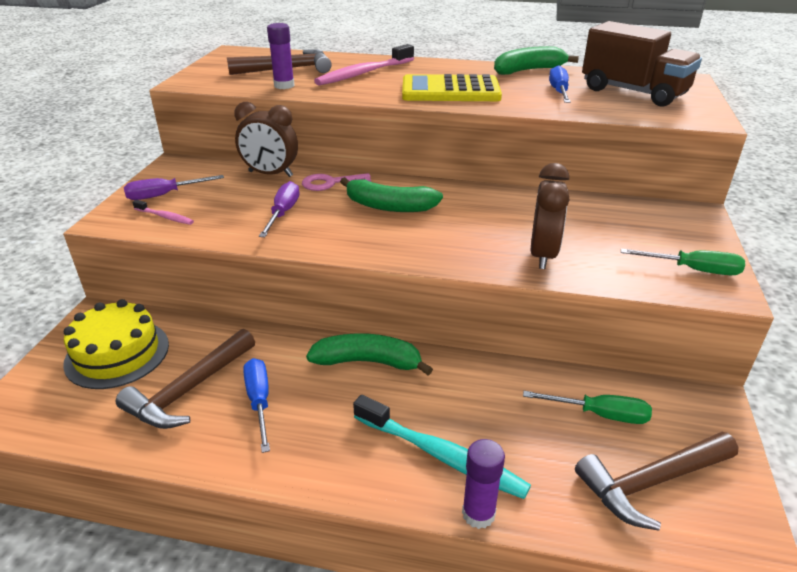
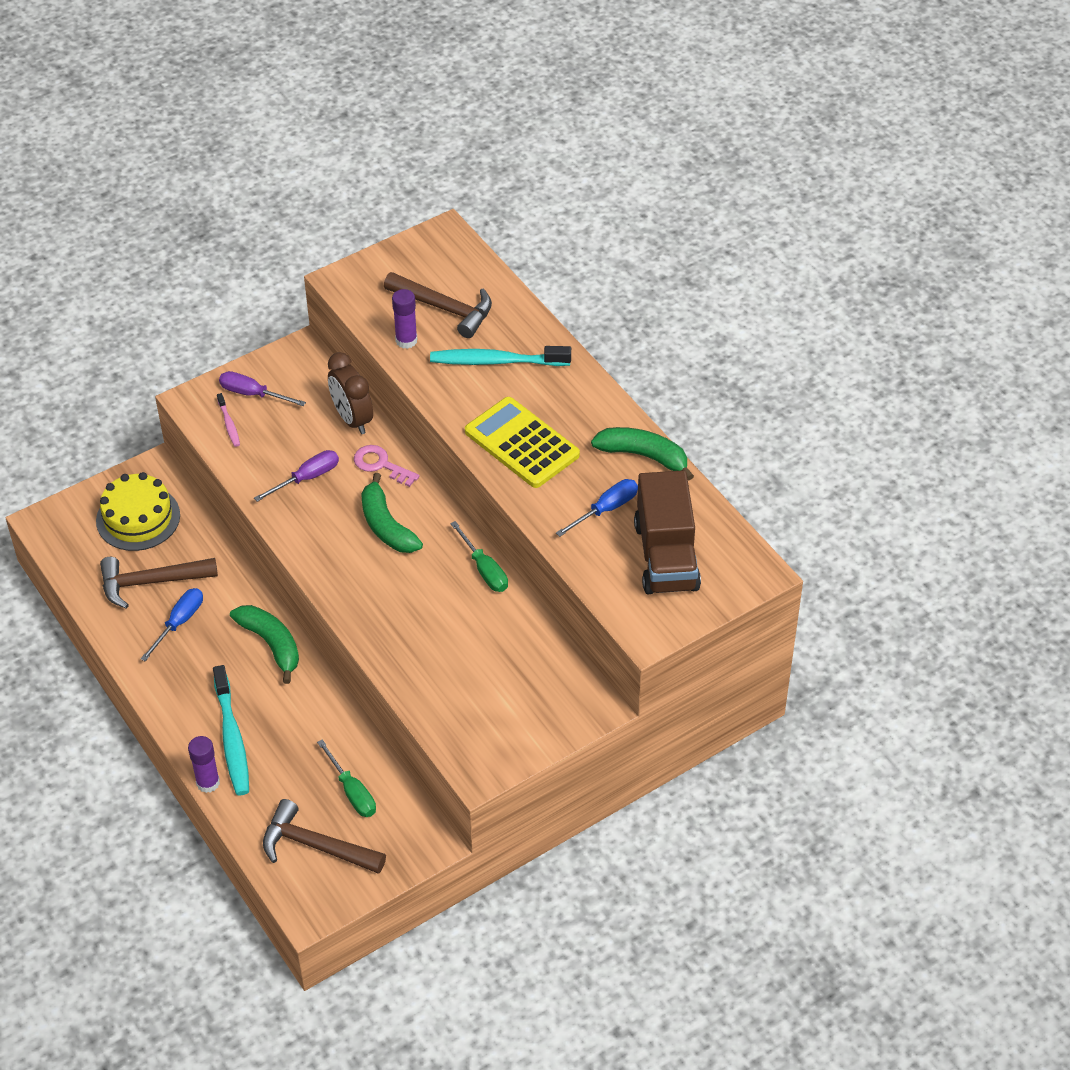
camera: 45 degrees right, 15 degrees up
(364, 73) = (496, 361): pink toothbrush -> turquoise toothbrush
(543, 255) = (416, 654): brown clock -> none
(693, 270) = (489, 744): green screwdriver -> green screwdriver (484, 569)

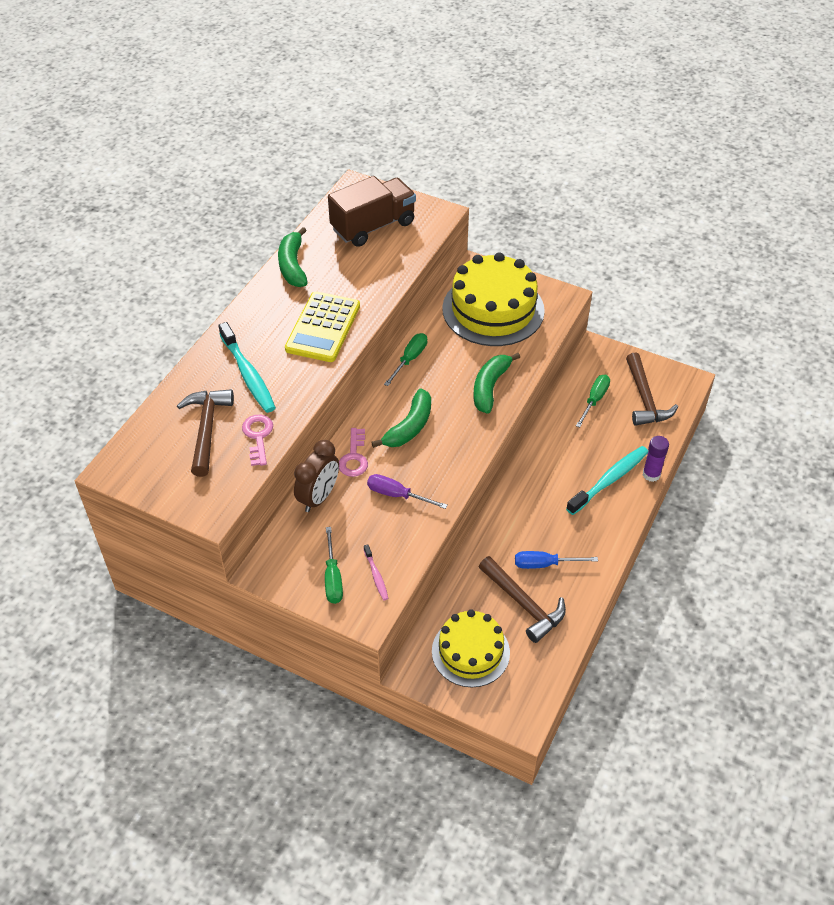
camera: 120 degrees left, 0 degrees up
(229, 424) = (376, 576): pink toothbrush -> pink toothbrush turned 120 degrees clockwise
(253, 394) = (333, 578): purple screwdriver -> green screwdriver
(271, 644) = (520, 499): green banana -> green banana (490, 387)
(406, 340) = (258, 436): purple glue stick -> pink key
(508, 686) = (493, 309): none -> yellow cake
(606, 509) = (354, 265): blue screwdriver -> none

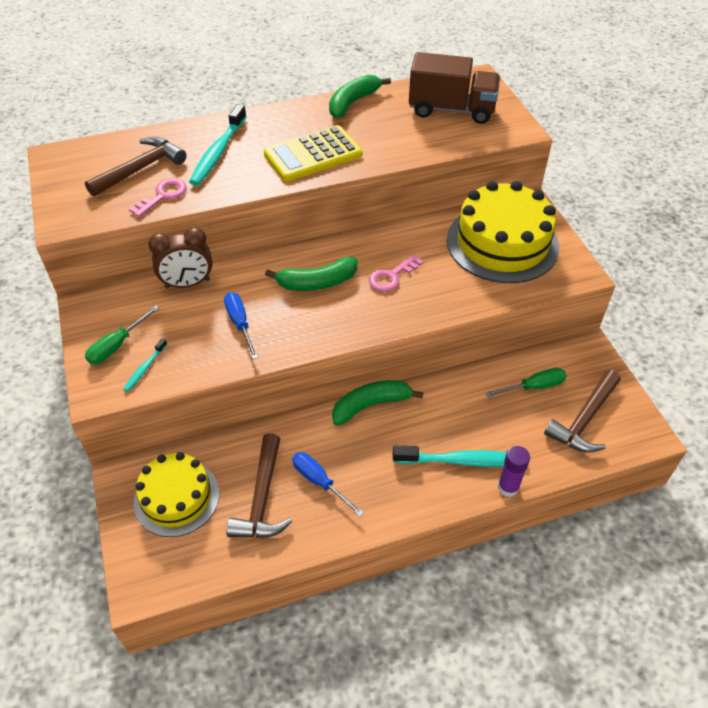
camera: 45 degrees right, 0 degrees up
(354, 457) = (248, 275): pink key -> pink key (391, 277)
(376, 576) = (144, 369): pink toothbrush -> turquoise toothbrush
(397, 495) = (240, 324): purple screwdriver -> blue screwdriver
(410, 359) = (384, 236): green screwdriver -> none
(490, 387) = (419, 298): green banana -> green banana (371, 405)

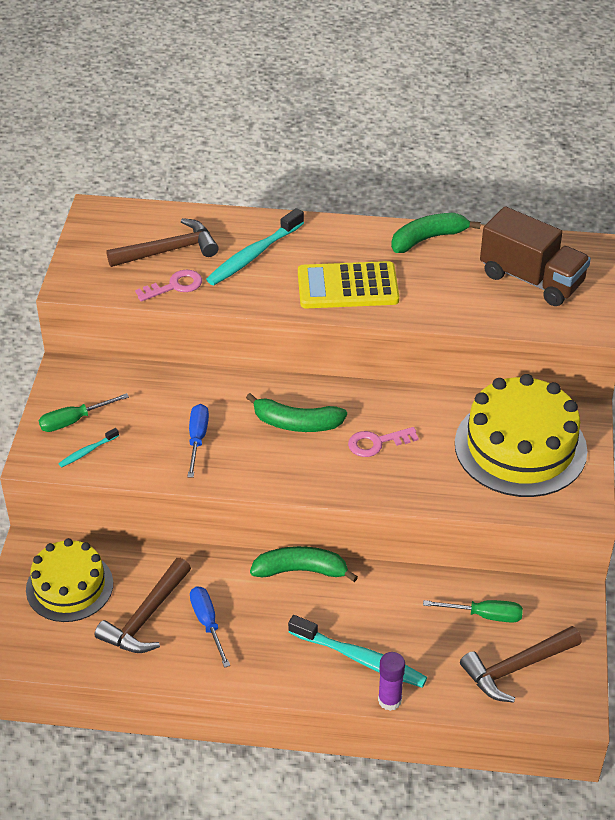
camera: 25 degrees right, 5 degrees down
(187, 284) = (169, 382): brown clock -> none

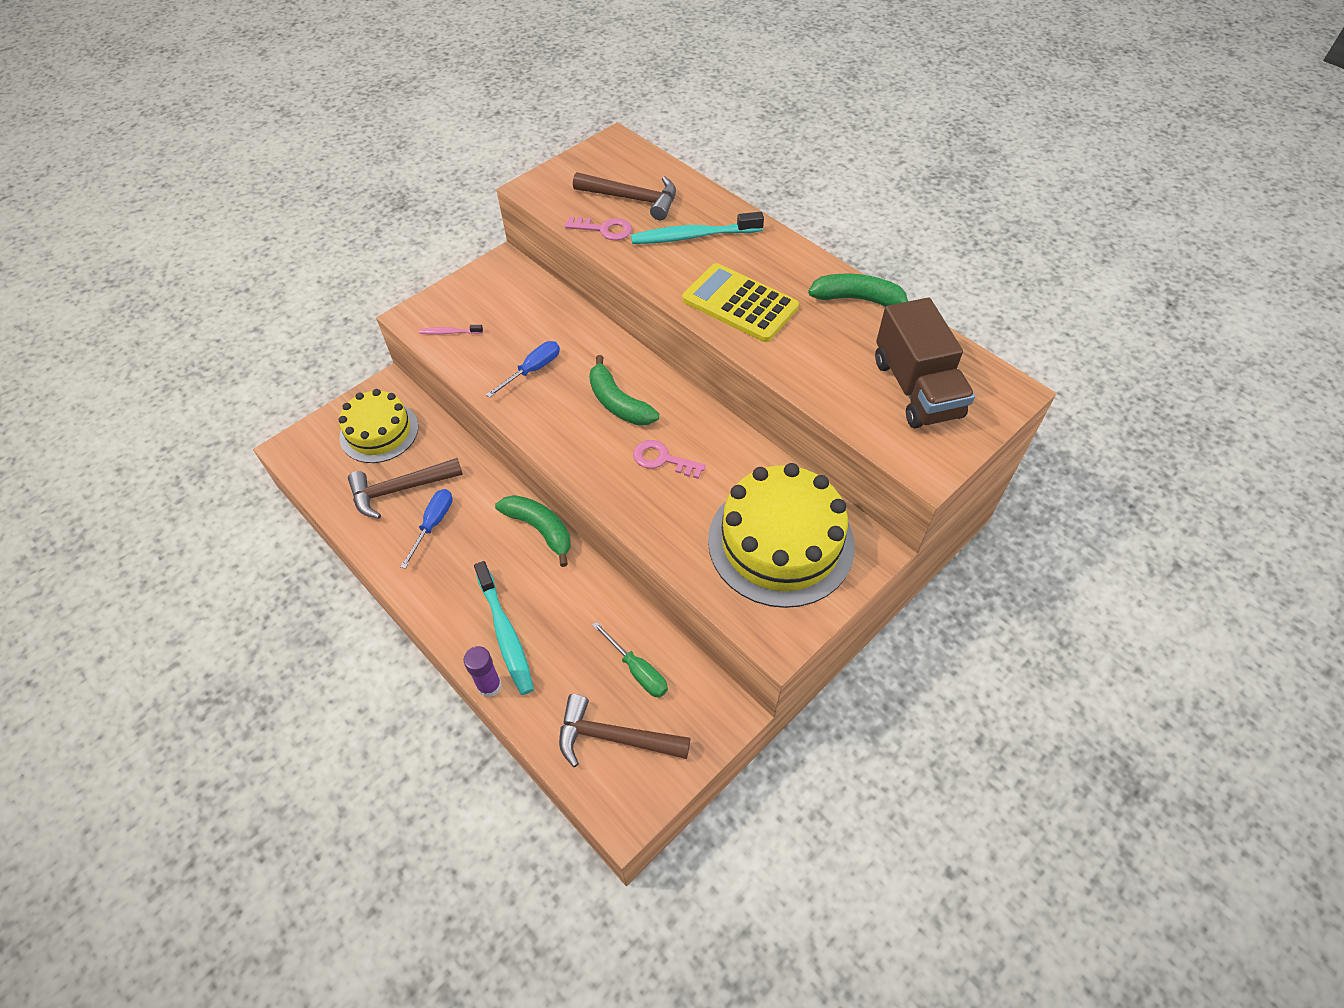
camera: 40 degrees right, 10 degrees up
(74, 421) = (467, 304): green screwdriver -> none
(87, 451) = (449, 332): turquoise toothbrush -> pink toothbrush

